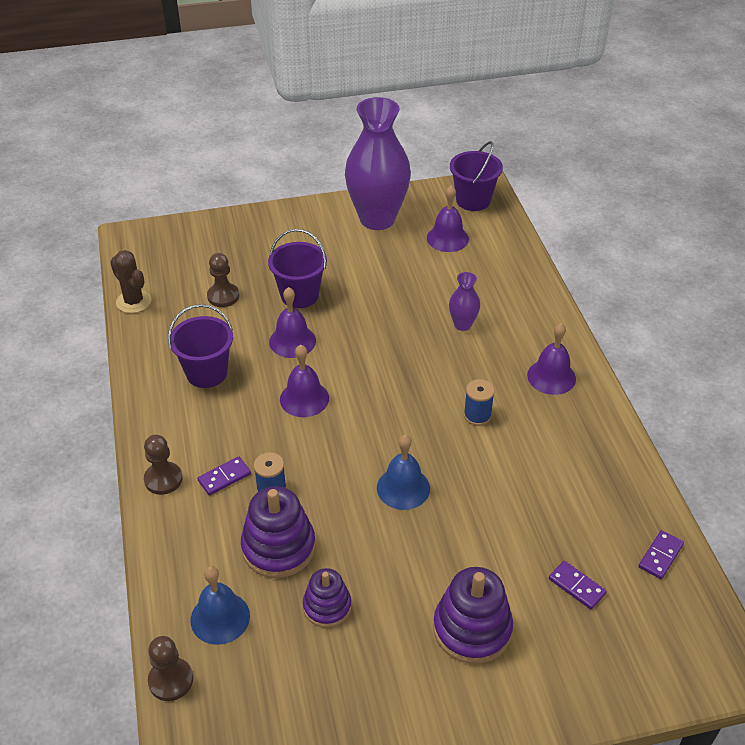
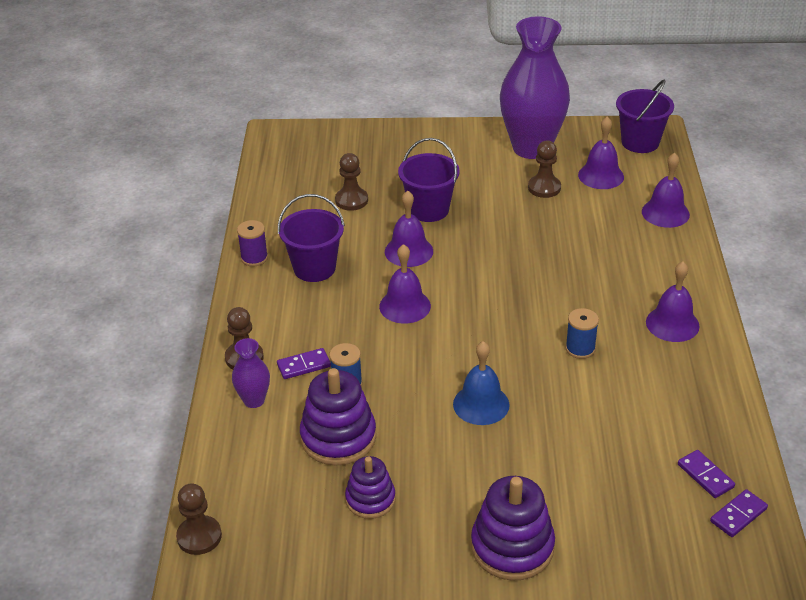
camera: 15 degrees right, 5 degrees down
(134, 301) = (262, 194): brown cactus -> none
(144, 371) = (254, 258): none -> purple spool
(220, 617) = (262, 490): blue bell -> none
(400, 257) = (544, 188): none -> brown pawn
(462, 325) = (591, 260): purple vase -> purple vase (254, 400)
(514, 267) = (665, 213): none -> purple bell
(577, 586) = (636, 527): purple domino -> purple domino (705, 476)

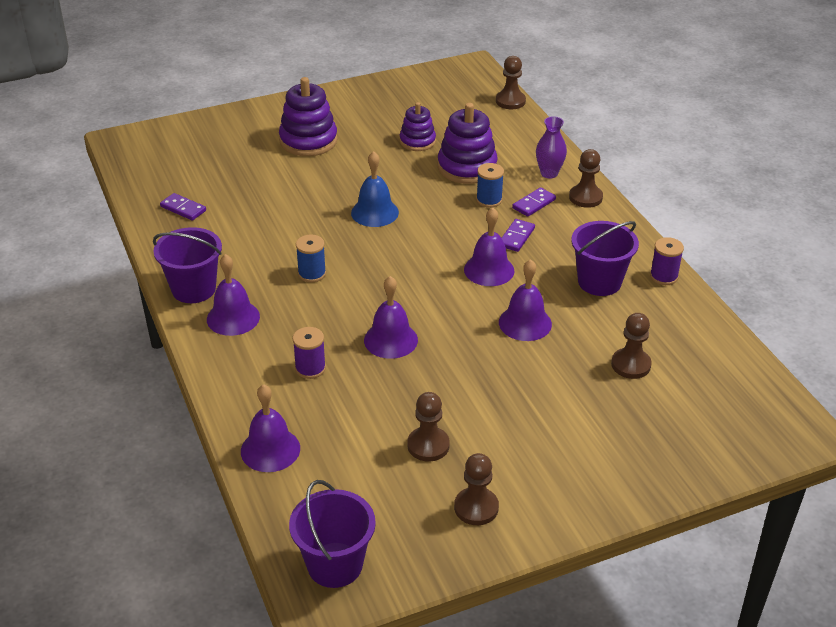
camera: 155 degrees right, 0 degrees up
(429, 210) = (539, 377): purple bucket -> purple bucket (194, 289)
(531, 148) = (476, 508): purple vase -> brown pawn
(601, 175) = (367, 486): purple bell -> purple bell (390, 340)
(614, 261) = (310, 368): none -> purple spool
(738, 515) = (155, 191): purple domino -> purple domino (516, 237)

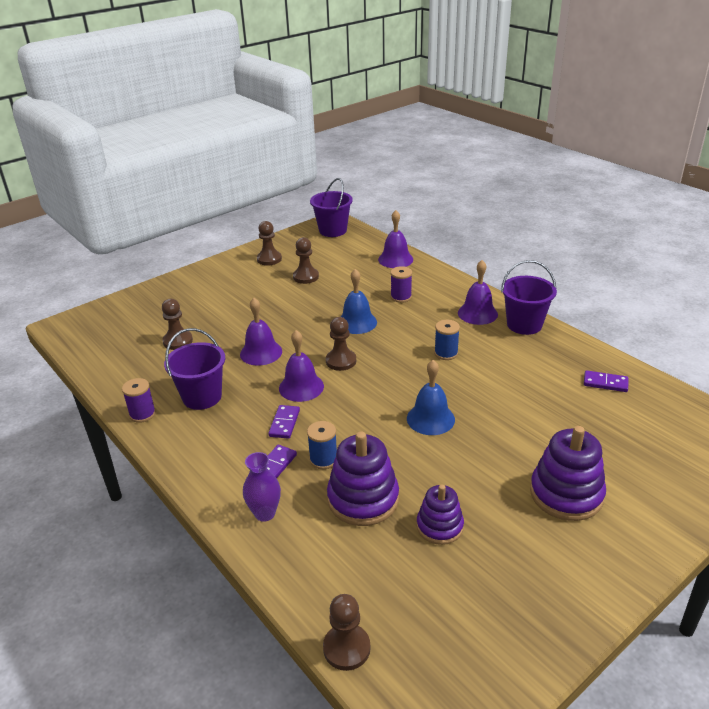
camera: 165 degrees right, 5 degrees down
(390, 340) = (357, 322): purple bell -> blue bell
(585, 197) = (219, 487): brown pawn -> brown pawn (341, 361)

